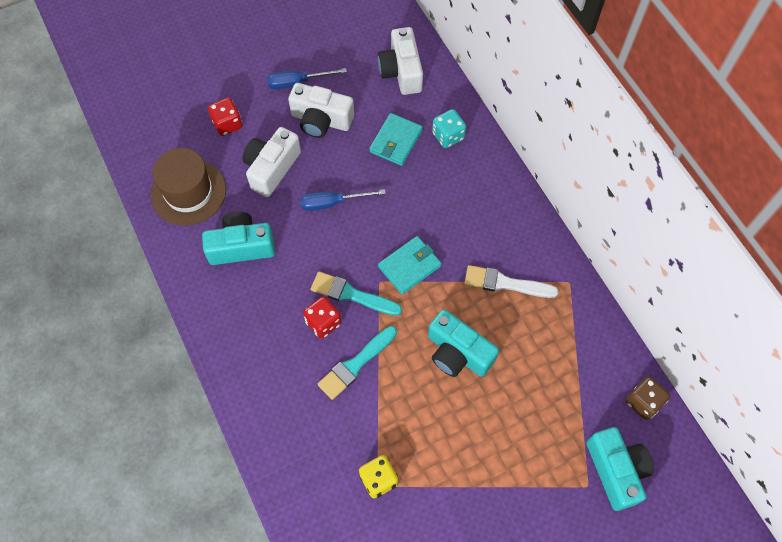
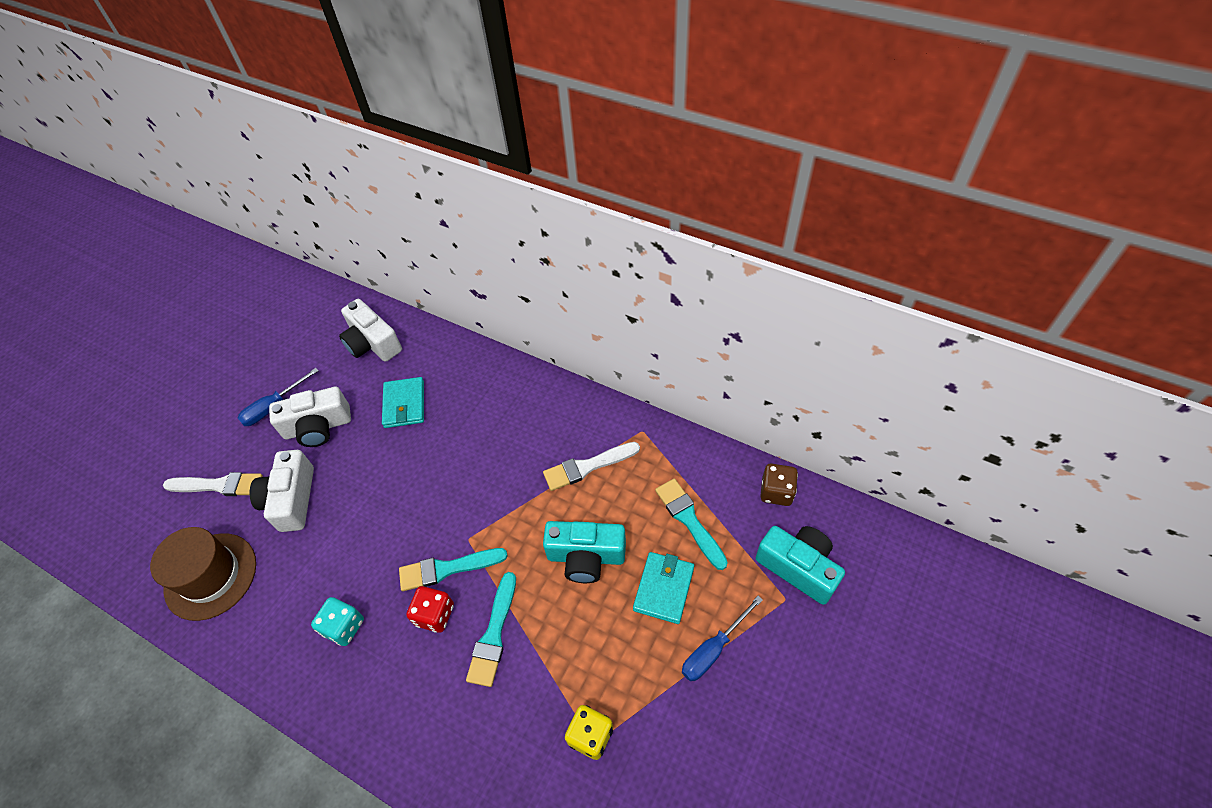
camera: 30 degrees left, 10 degrees down
(227, 124) = (219, 485): red dice -> white brush
(241, 246) = (301, 594): turquoise camera -> none
(332, 203) = (375, 494): blue screwdriver -> blue screwdriver (713, 649)
(409, 266) = (488, 507): turquoise wallet -> turquoise wallet (664, 589)
(448, 136) = (451, 373): turquoise dice -> turquoise dice (344, 627)
(556, 377) = (689, 520): none -> turquoise brush

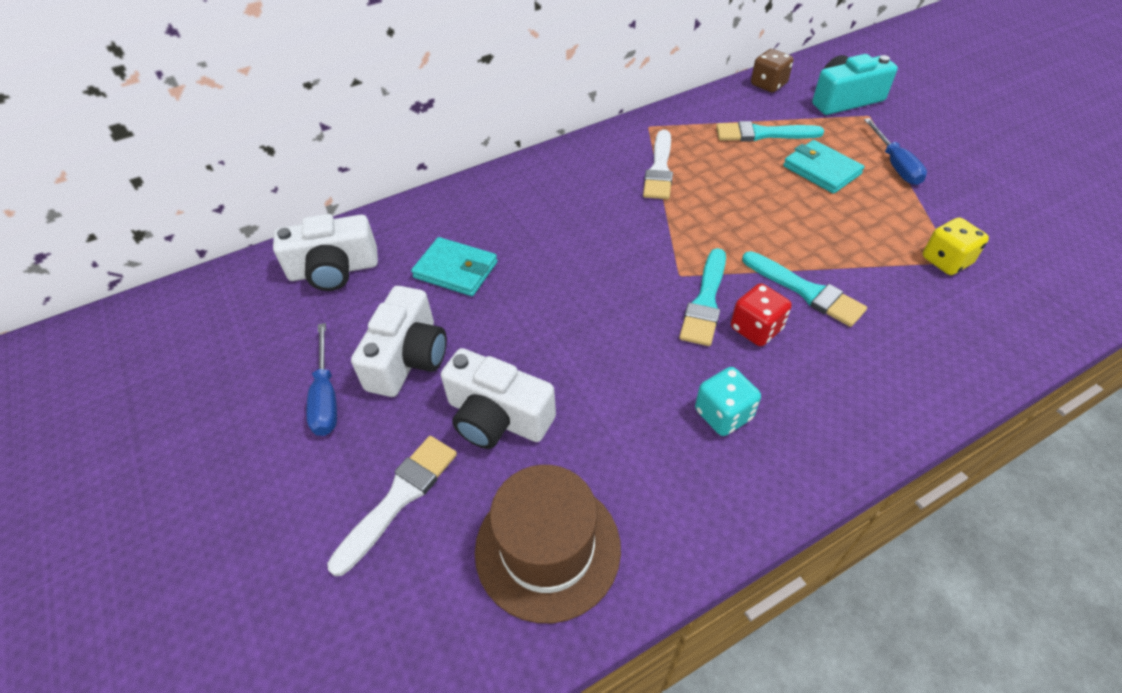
camera: 60 degrees left, 5 degrees down
(586, 557) = (758, 203): turquoise camera -> none

